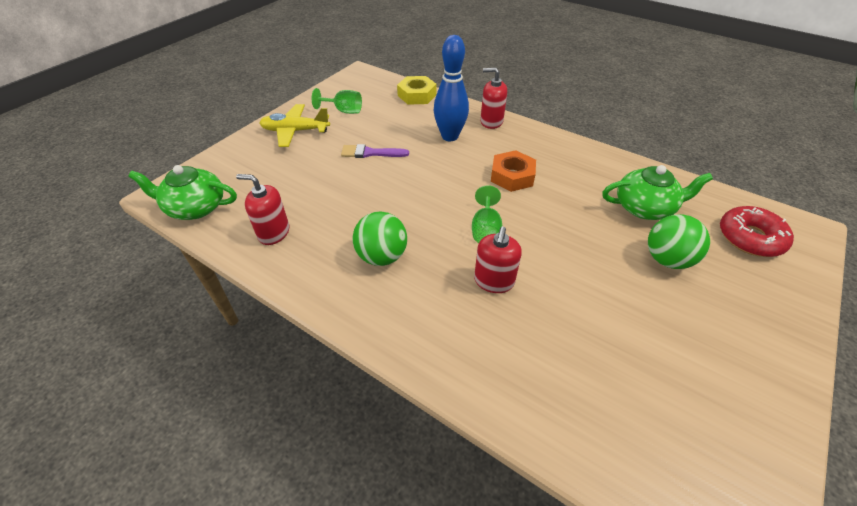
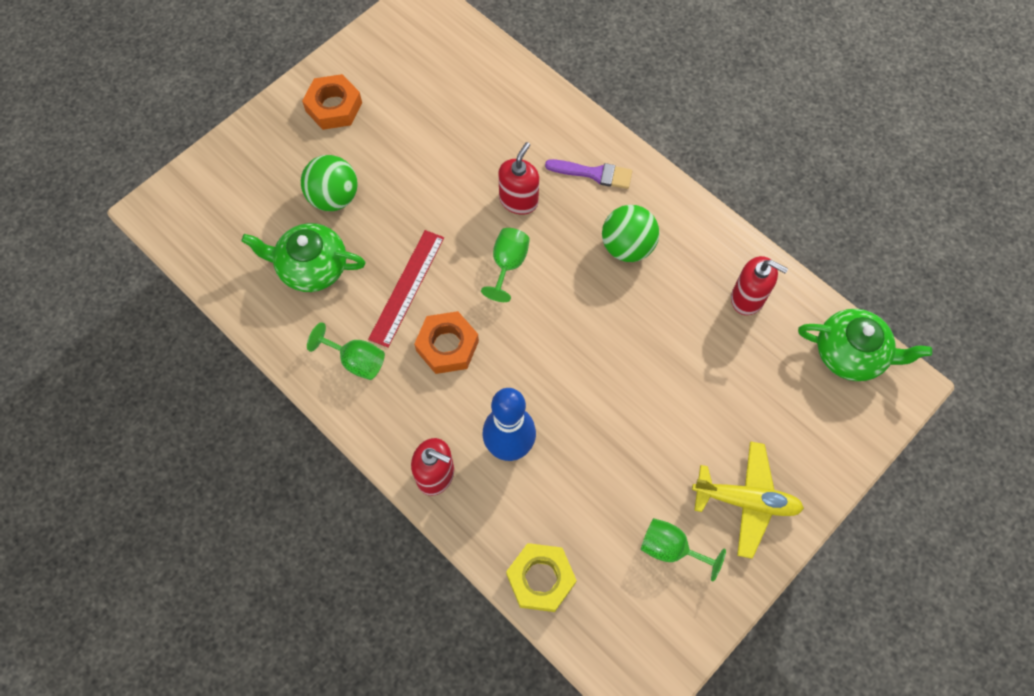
camera: 170 degrees left, 20 degrees up
(371, 153) = (630, 426): purple brush -> purple brush (593, 173)
(561, 204) = (407, 287): none -> red ruler
(572, 162) = (356, 360): none -> green goblet
(739, 350) = (334, 107): none -> orange nut
(750, 238) = (228, 209): red donut -> none

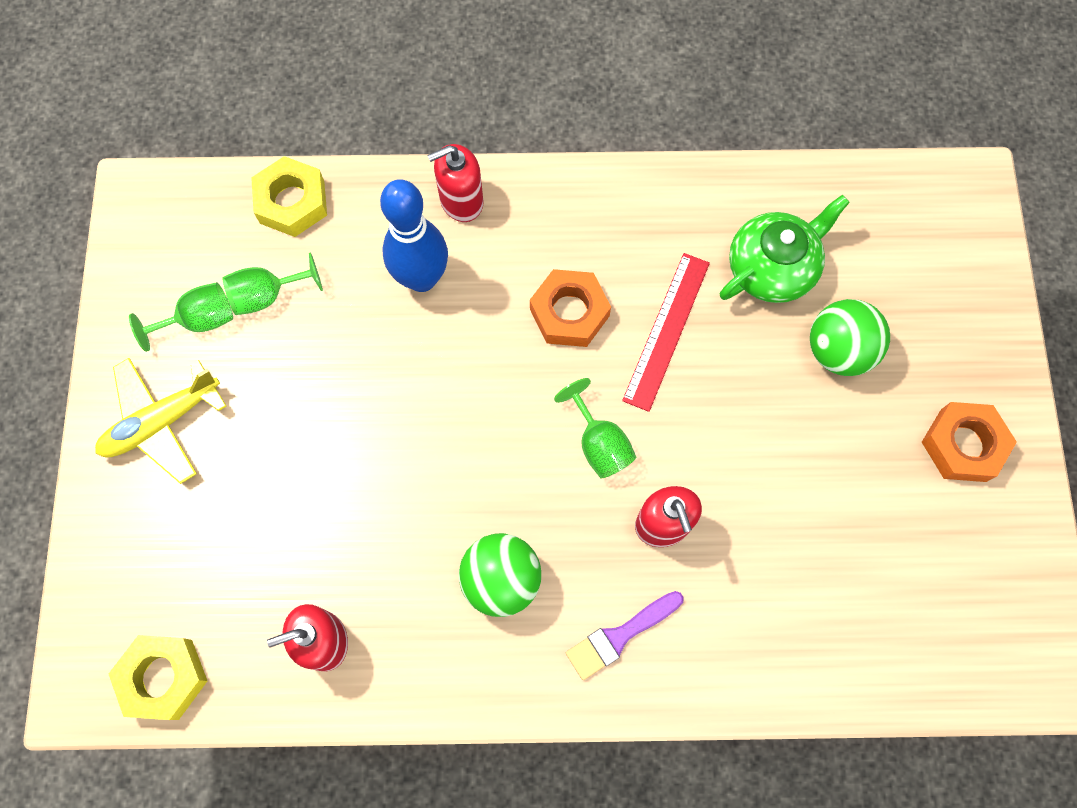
camera: 135 degrees right, 5 degrees up
(356, 360) = (633, 227): green goblet -> green goblet (267, 295)
(407, 287) = (666, 330): red ruler -> red ruler turned 45 degrees clockwise
(851, 354) = (163, 677): green teapot -> yellow nut

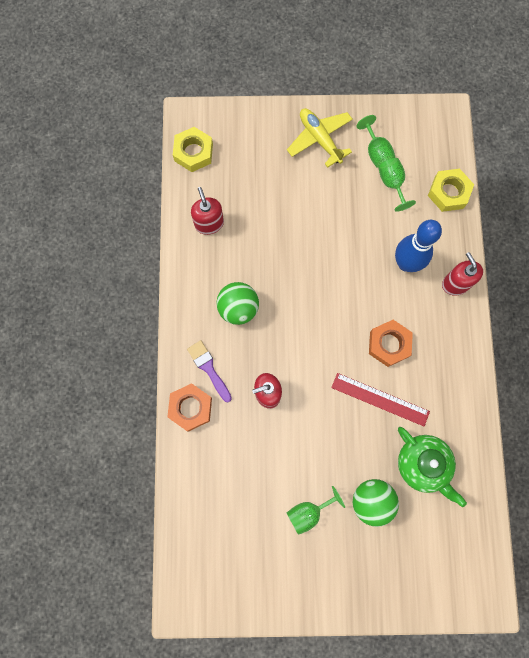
camera: 90 degrees right, 5 degrees up
(599, 443) = (312, 360): green goblet -> green goblet (308, 512)
(963, 445) = (315, 571): orange nut -> orange nut (190, 408)

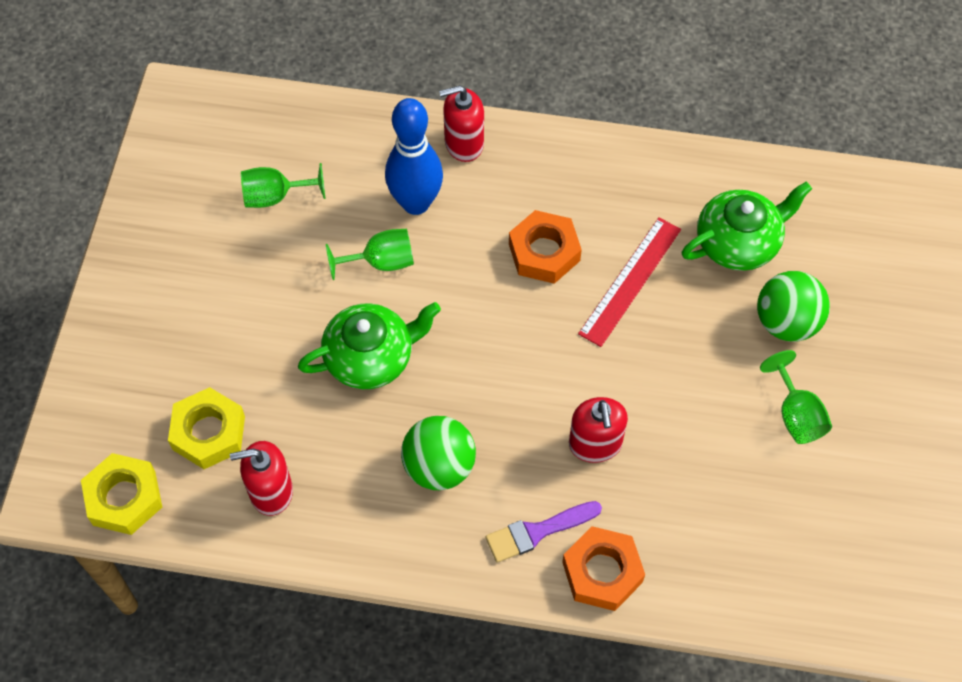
camera: 80 degrees left, 15 degrees down
(298, 258) = (371, 357): none -> green teapot
(319, 139) = (162, 287): yellow plane -> none
(376, 152) = (211, 208): green goblet -> green goblet (381, 262)
(448, 193) = (312, 122): yellow nut -> yellow nut (208, 433)

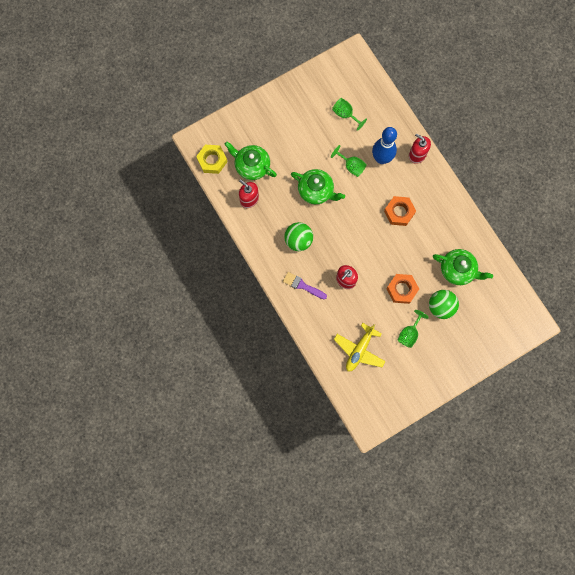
camera: 50 degrees right, 15 degrees up
(208, 433) = (251, 166): yellow nut -> green teapot
(602, 572) = (306, 314): orange nut -> orange nut (402, 289)
(630, 281) = (412, 247): red ruler -> none
(758, 529) = (359, 350): none -> yellow plane

